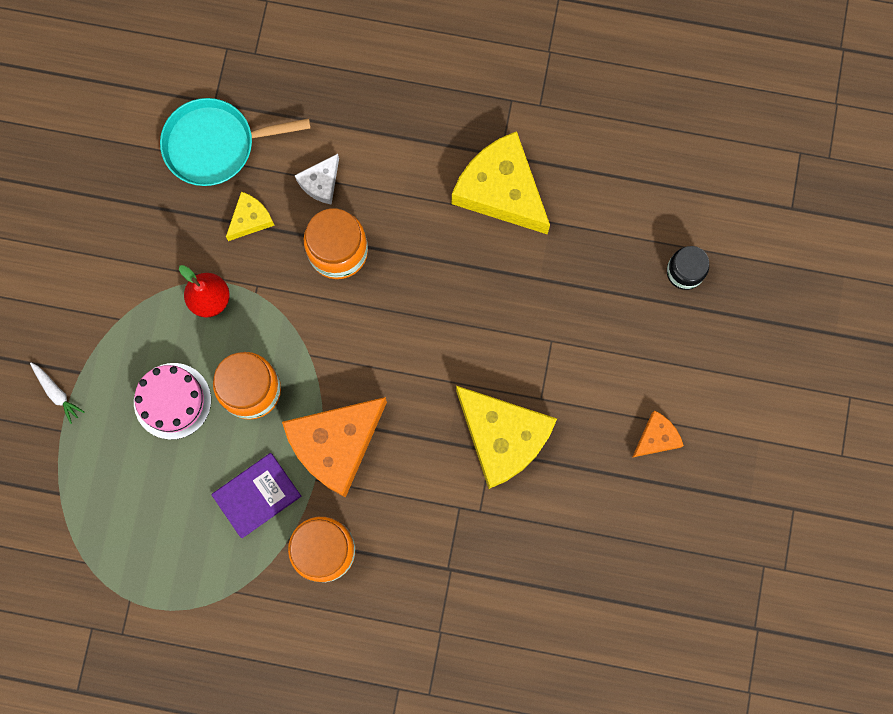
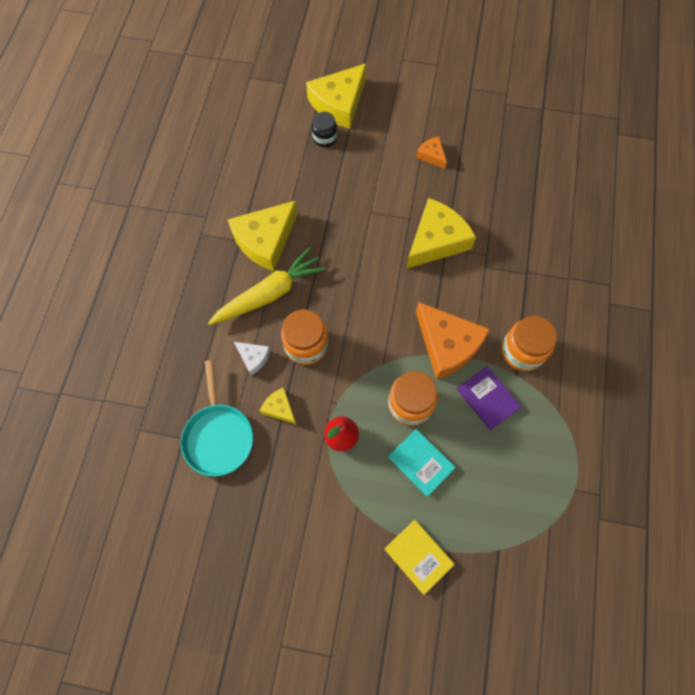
camera: 90 degrees left, 10 degrees down
(57, 393) = (418, 556): white carrot -> yellow book
(172, 401) = (421, 462): pink cake -> turquoise book
(415, 199) = (269, 294): none -> yellow carrot
(753, 293) = (339, 103): none -> yellow cheese

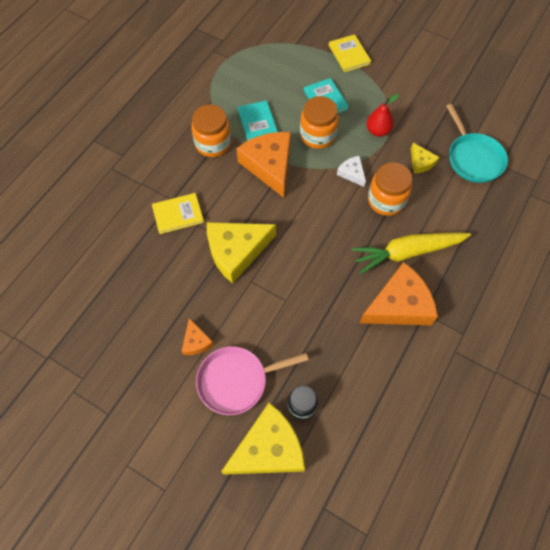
camera: 160 degrees left, 5 degrees down
(218, 436) = (473, 158): turquoise pan -> turquoise pan turned 150 degrees clockwise
(253, 358) = (434, 204): white cheese -> white cheese (352, 173)
(265, 240) = (399, 305): yellow cheese -> orange cheese
(384, 138) = (236, 381): none -> pink pan
(488, 398) = (257, 122): purple book -> turquoise book
(512, 258) = (178, 214): none -> yellow book

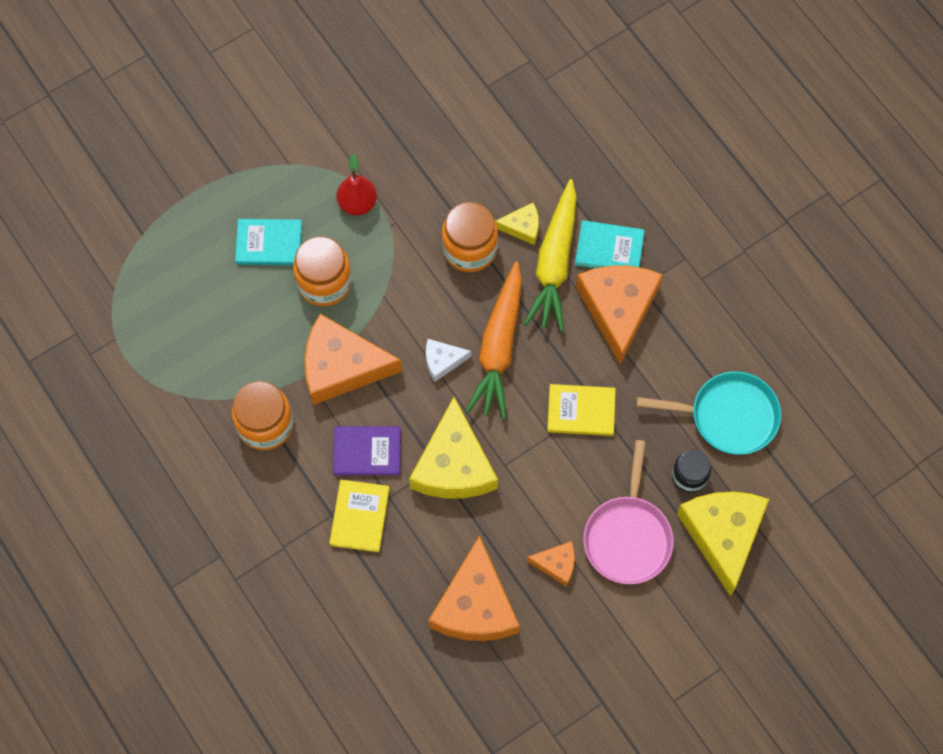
camera: 65 degrees left, 5 degrees up
(147, 303) = (475, 605): none -> orange cheese
(222, 201) = (367, 451): none -> purple book
(257, 122) = (259, 350): turquoise book -> turquoise book (609, 249)
(330, 244) = (499, 347): none -> orange carrot
(349, 54) = (204, 173): yellow book -> yellow book (581, 411)
(352, 173) = (407, 269): white cheese -> white cheese (442, 361)
(421, 162) = (434, 178): yellow cheese -> yellow cheese (522, 227)
(473, 158) = (460, 113): turquoise pan -> turquoise pan (728, 416)

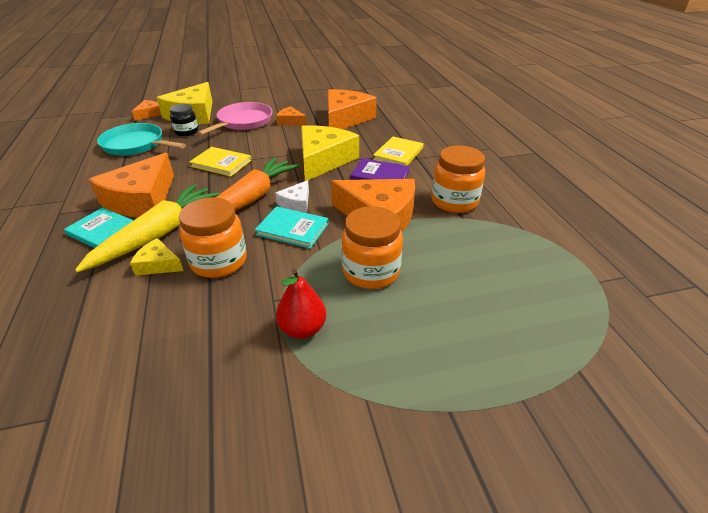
camera: 160 degrees left, 30 degrees down
(269, 243) = (418, 318): turquoise book -> turquoise book (292, 229)
(442, 361) = (296, 203): white cheese -> white cheese turned 105 degrees clockwise
(792, 511) = (149, 114): none -> orange cheese

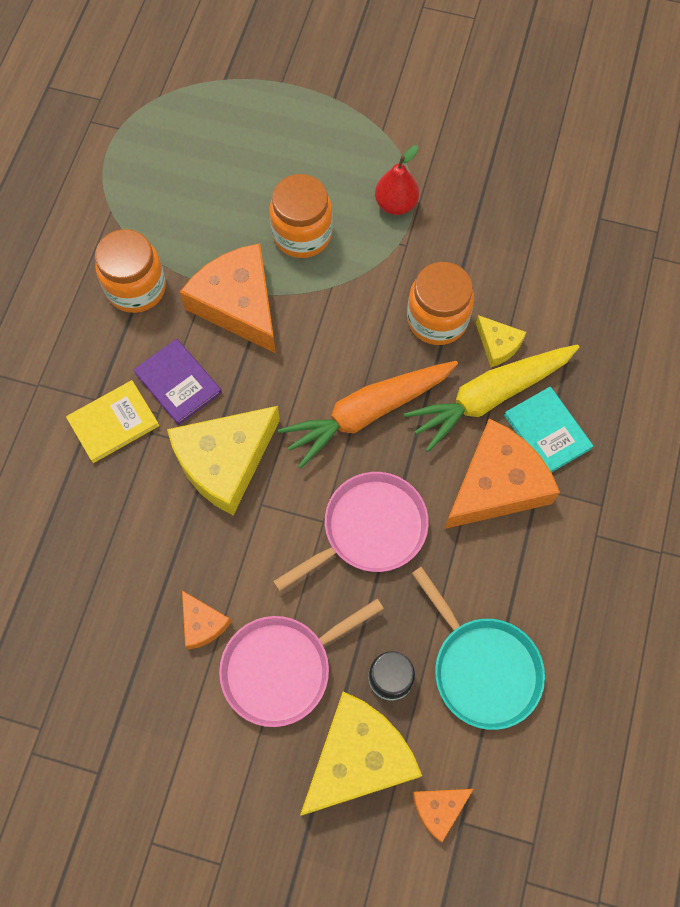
camera: 150 degrees left, 30 degrees up
(221, 163) = (369, 529): yellow book -> pink pan
(292, 229) = (342, 332): turquoise book -> none
(296, 203) = (314, 378): white cheese -> none
(345, 119) = (106, 582): orange cheese -> none

